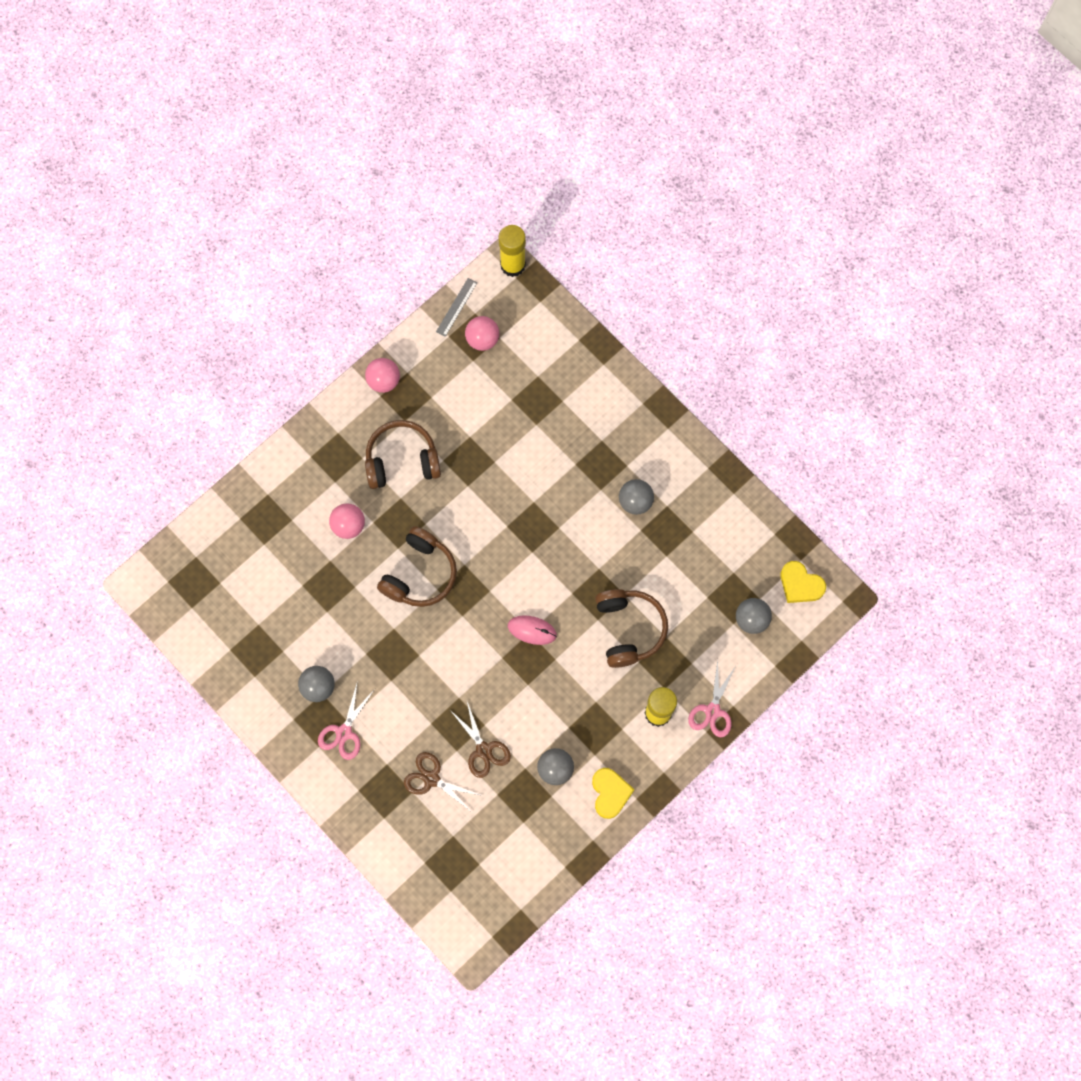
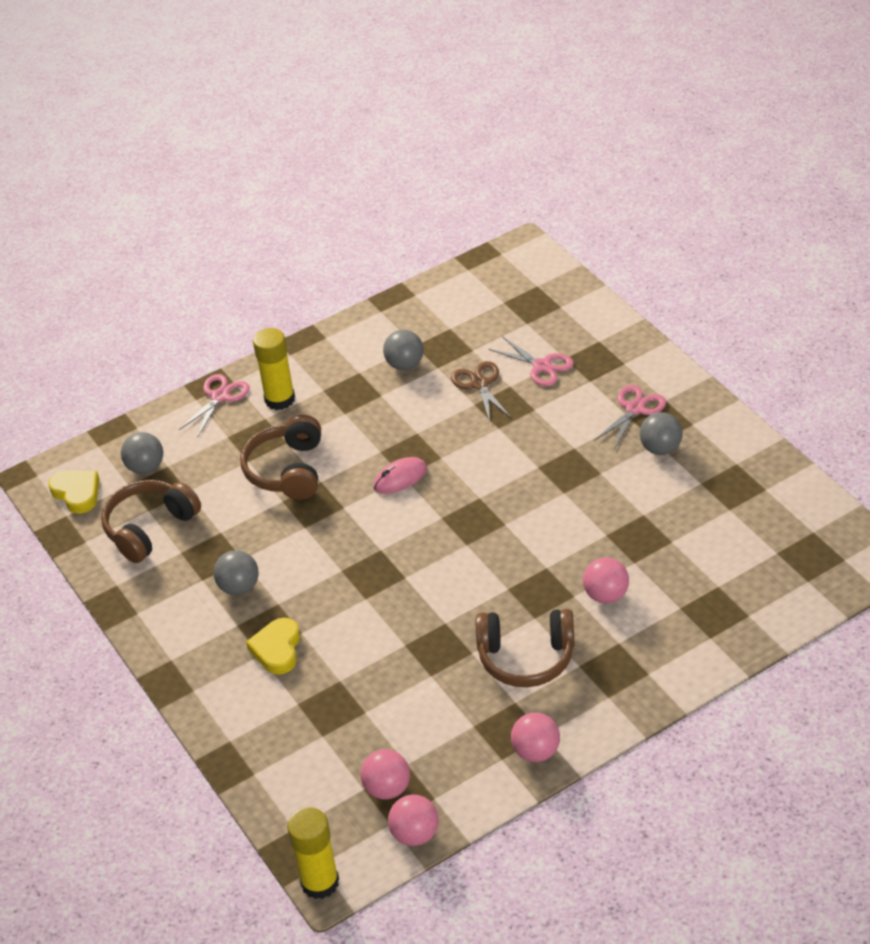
camera: 165 degrees left, 30 degrees down
(420, 574) = (523, 540): brown headphones -> brown headphones (150, 528)
(431, 779) = (542, 366): brown scissors -> pink scissors
(456, 307) = (415, 834): grey ruler -> pink ball
(532, 630) = (400, 478): pink mouse -> pink mouse turned 60 degrees counterclockwise
(610, 793) = (352, 343): yellow heart -> yellow heart (277, 649)

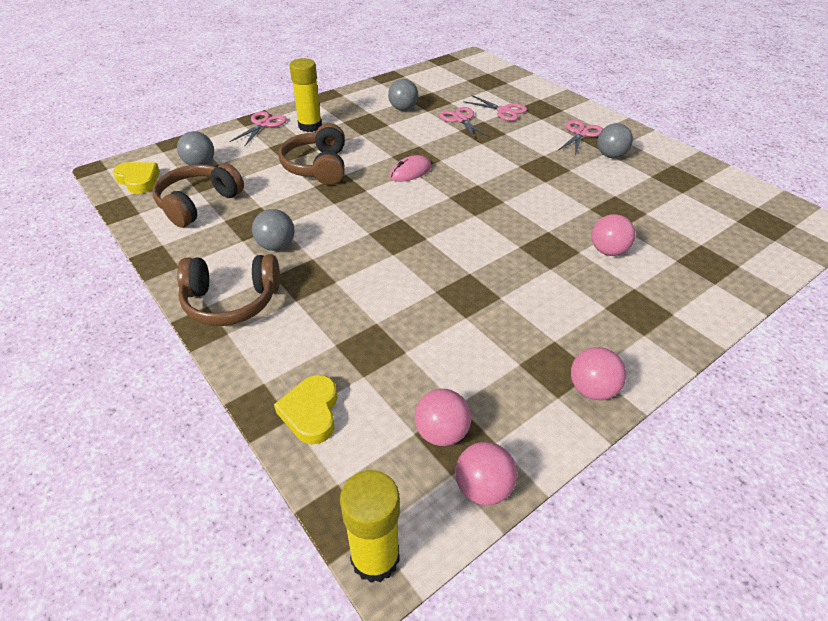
camera: 10 degrees left, 0 degrees up
(277, 649) = (313, 296): yellow heart -> yellow heart (311, 412)
(479, 384) = (461, 119): brown scissors -> pink scissors
(526, 657) = (553, 301): brown headphones -> brown headphones (231, 301)

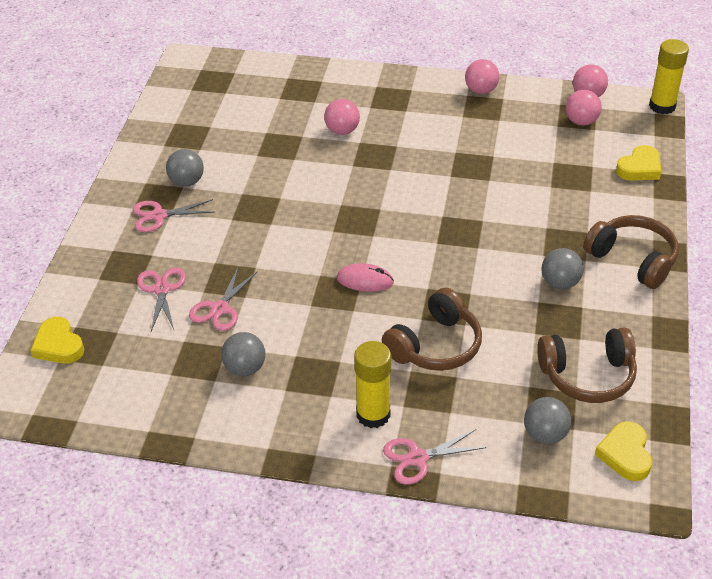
camera: 130 degrees left, 0 degrees up
(498, 75) = (58, 345): none -> yellow heart

